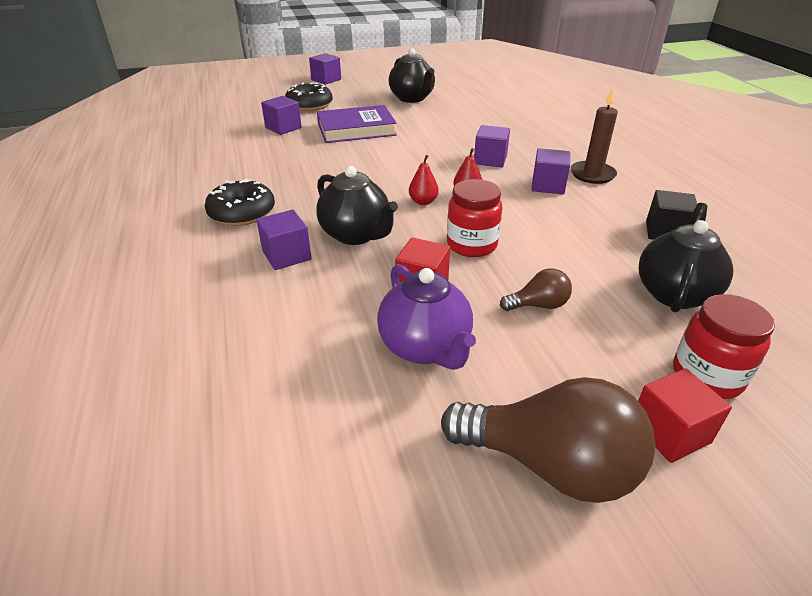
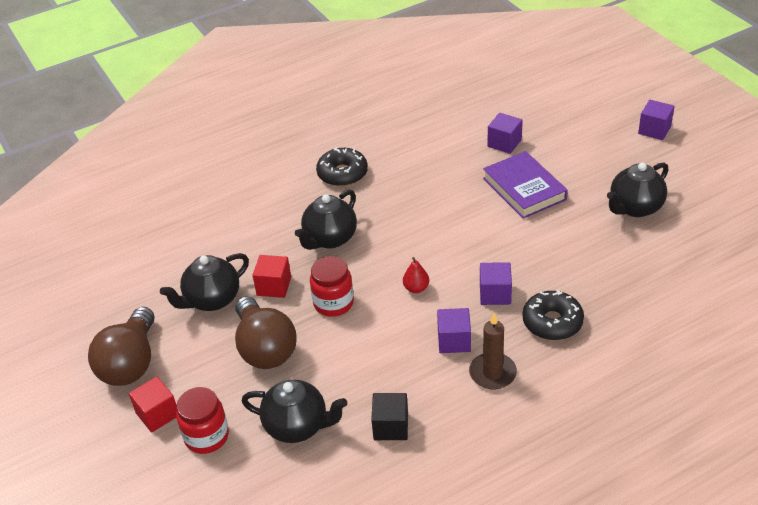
camera: 80 degrees right, 5 degrees up
(286, 255) = (294, 213): purple cube -> none
(309, 105) = (569, 141): black donut -> black donut (552, 322)
(423, 202) = (392, 264): red pear -> none
(426, 348) = (212, 300): purple teapot -> black teapot
(538, 305) = (265, 348): brown light bulb -> brown light bulb, size x2.07

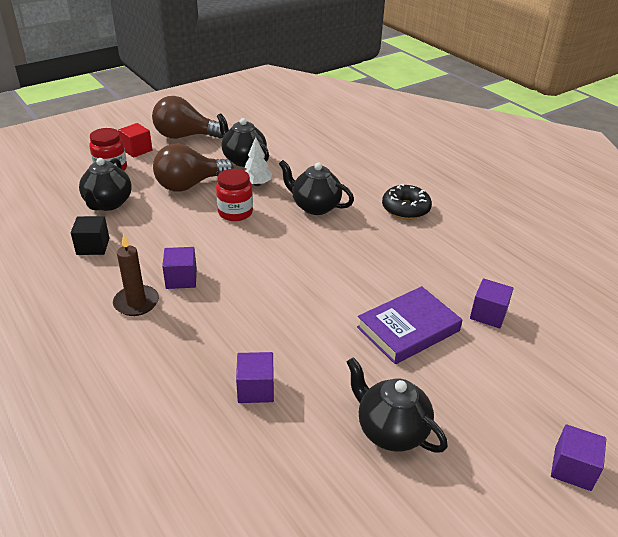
camera: 80 degrees right, 5 degrees down
(274, 286) = (257, 184): red cube -> white tree
(416, 288) = (251, 255): red pear -> none
(495, 294) = (240, 305): purple cube -> purple cube (255, 389)
(552, 322) = (196, 345): black donut -> none

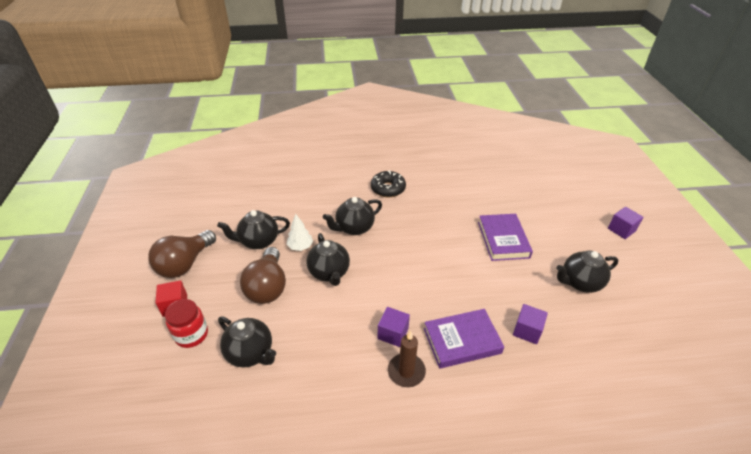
camera: 60 degrees left, 5 degrees up
(93, 246) = (310, 382): black cube -> none
(202, 334) = (462, 341): none -> purple book
(235, 213) = (329, 273): red jar -> black teapot
(488, 314) = (505, 203): purple cube -> none

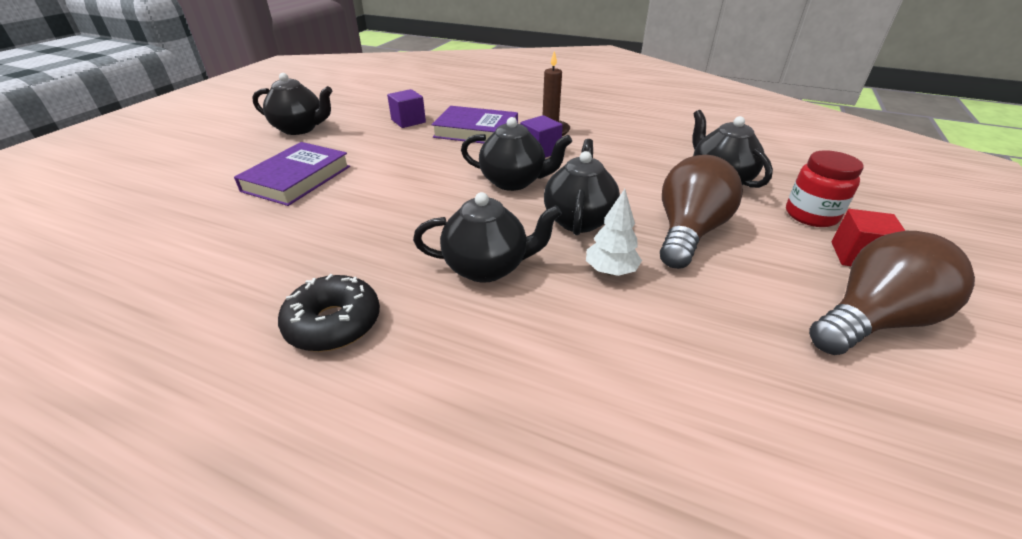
camera: 150 degrees left, 5 degrees down
(258, 241) = (699, 311): black teapot -> black teapot (514, 182)
(621, 230) = (157, 145): purple cube -> none

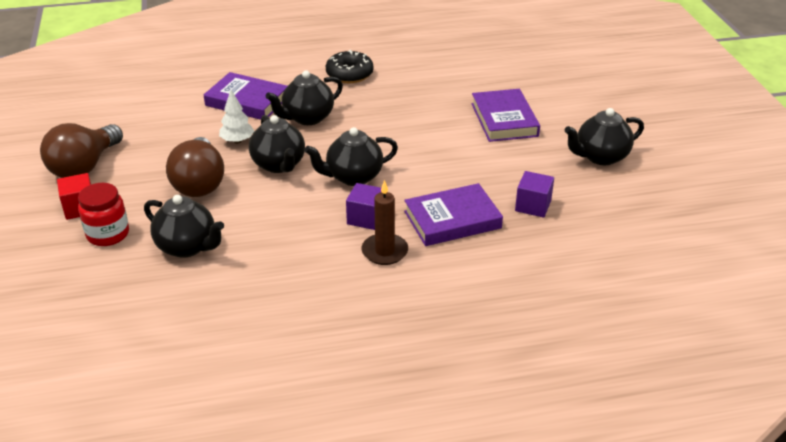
camera: 145 degrees right, 0 degrees up
(548, 343) = (247, 101): none -> purple book

